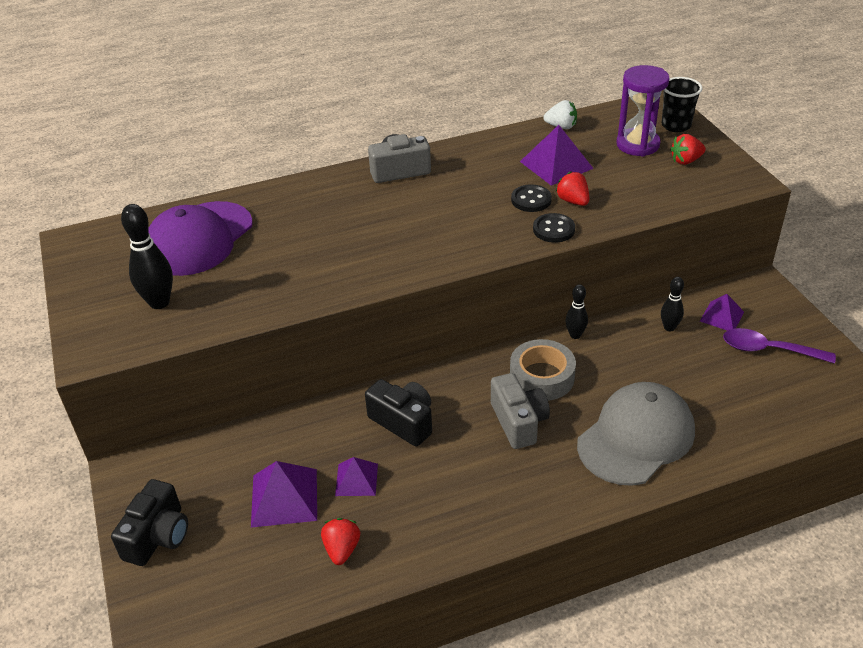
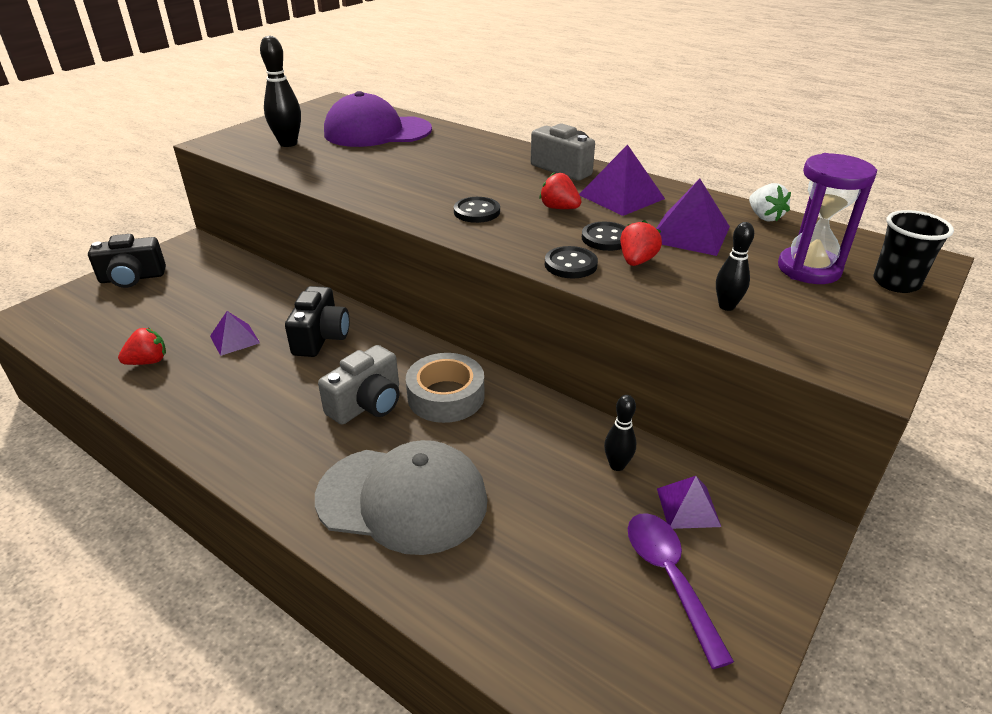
camera: 55 degrees right, 5 degrees down
(284, 497) = (196, 313): purple pyramid -> purple pyramid (621, 196)
(432, 240) = (477, 212): none -> black button
(575, 335) = (532, 397): black bowling pin -> black bowling pin (726, 306)
(686, 161) = (831, 310): red strawberry -> red strawberry (559, 208)

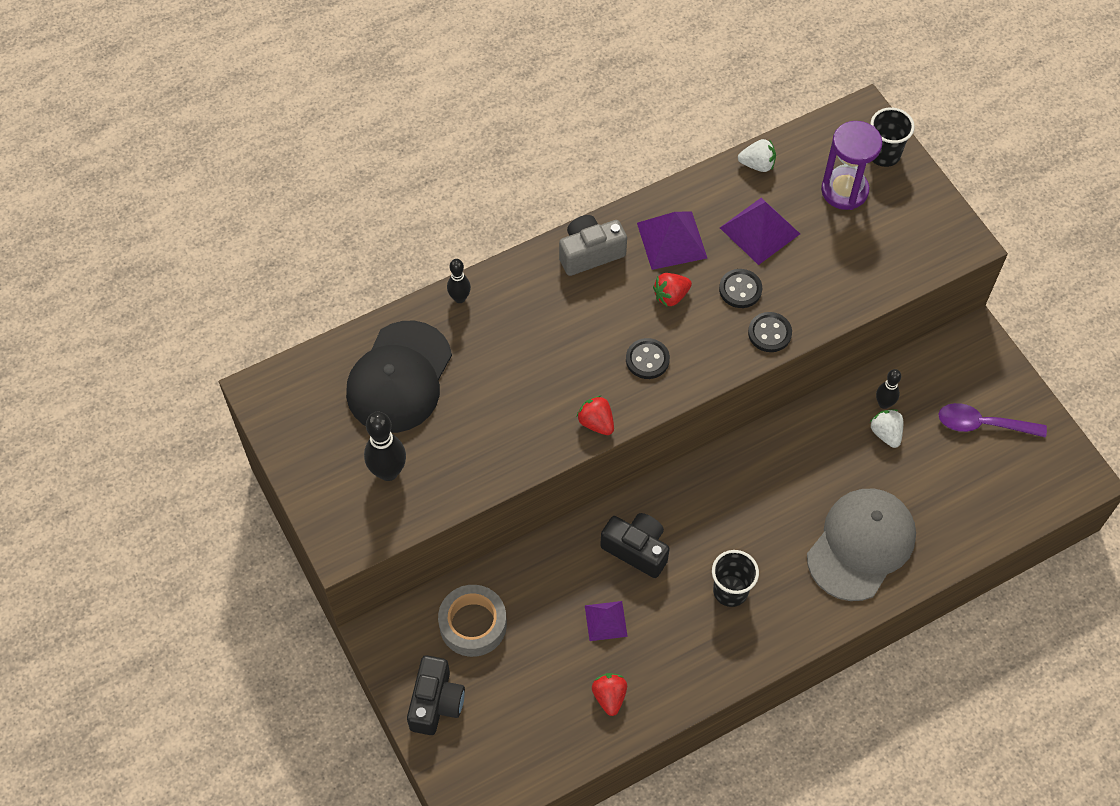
camera: 65 degrees left, 25 degrees up
(295, 408) = (730, 591): none -> black cup
(367, 404) = (748, 538): grey camera -> none
(377, 132) = (399, 377): purple cap -> black cap
(446, 396) = (763, 480): grey tape -> grey tape (473, 624)
(577, 478) = (886, 433): none -> white strawberry
(637, 261) = (784, 288): red strawberry -> red strawberry (596, 423)
(688, 507) = (935, 384): purple pyramid -> none
(726, 306) = (867, 269): black bowling pin -> black bowling pin (459, 298)

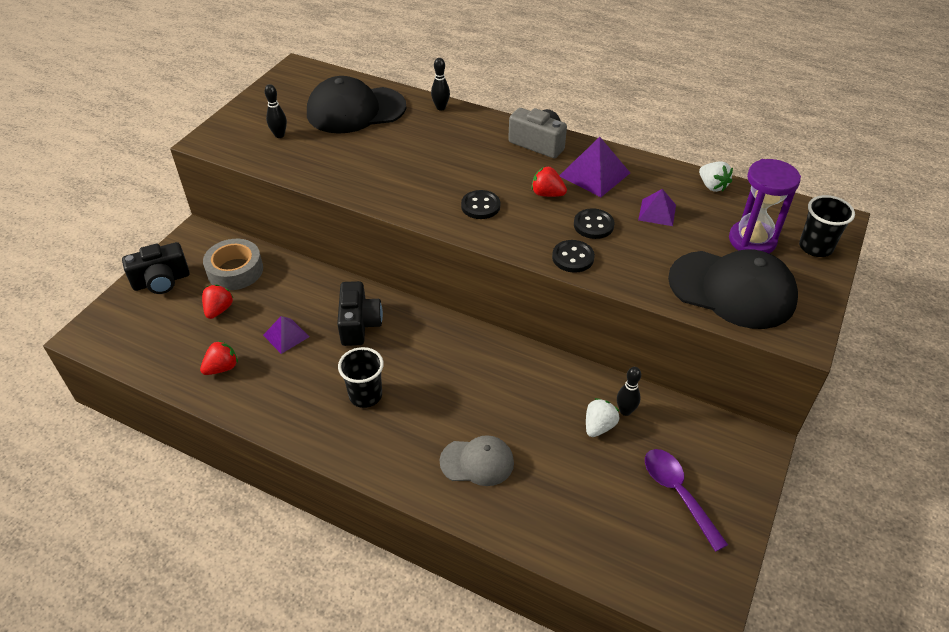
camera: 55 degrees right, 15 degrees down
(388, 472) = (279, 135): black bowling pin -> black bowling pin, size x0.60
(596, 423) = (402, 205): red strawberry -> red strawberry (219, 310)
(759, 230) = (657, 212): purple pyramid -> purple pyramid, size x0.63
(861, 545) = (477, 462): grey cap -> grey cap, size x0.58
(887, 248) = (732, 289): none -> black cap

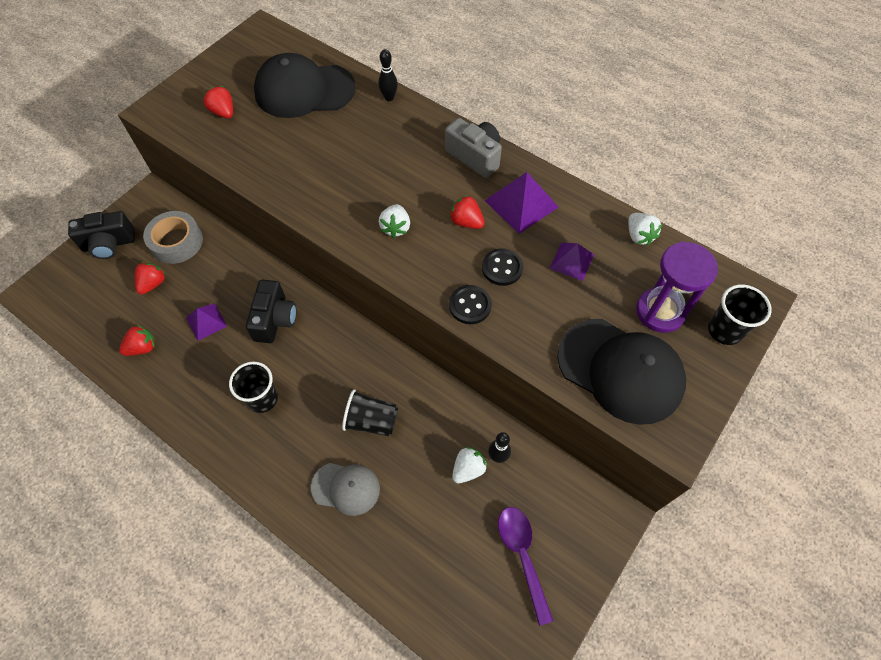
camera: 10 degrees right, 15 degrees up
(279, 135) = (223, 112): black bowling pin -> red strawberry
(480, 206) = (395, 228): black button -> white strawberry
(486, 399) = (371, 421): none -> black cup

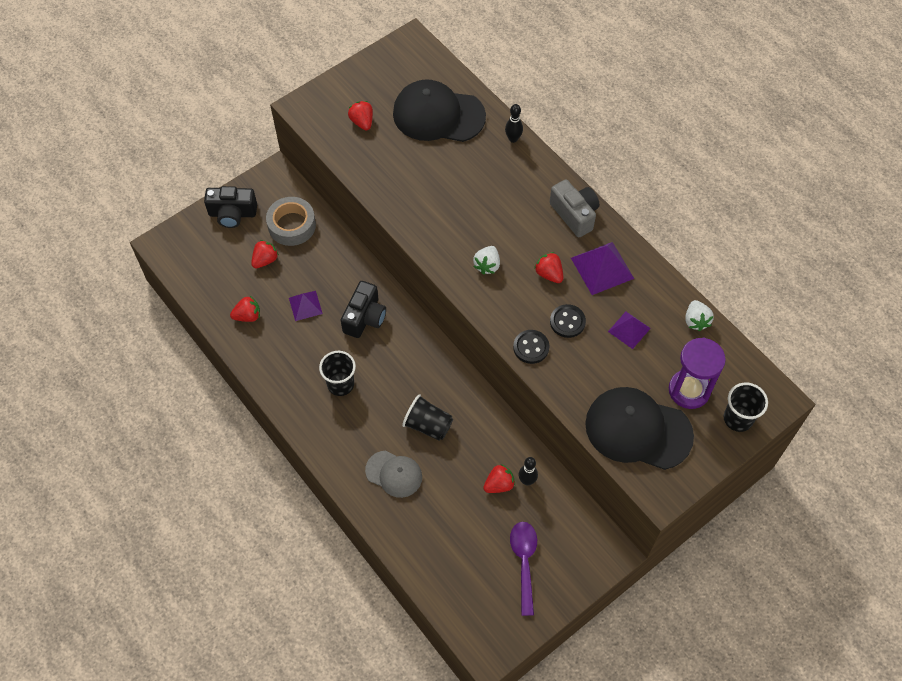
camera: 15 degrees right, 0 degrees up
(468, 469) = (499, 484): white strawberry -> red strawberry
(620, 370) = (638, 430): black cap -> black cap turned 150 degrees clockwise

